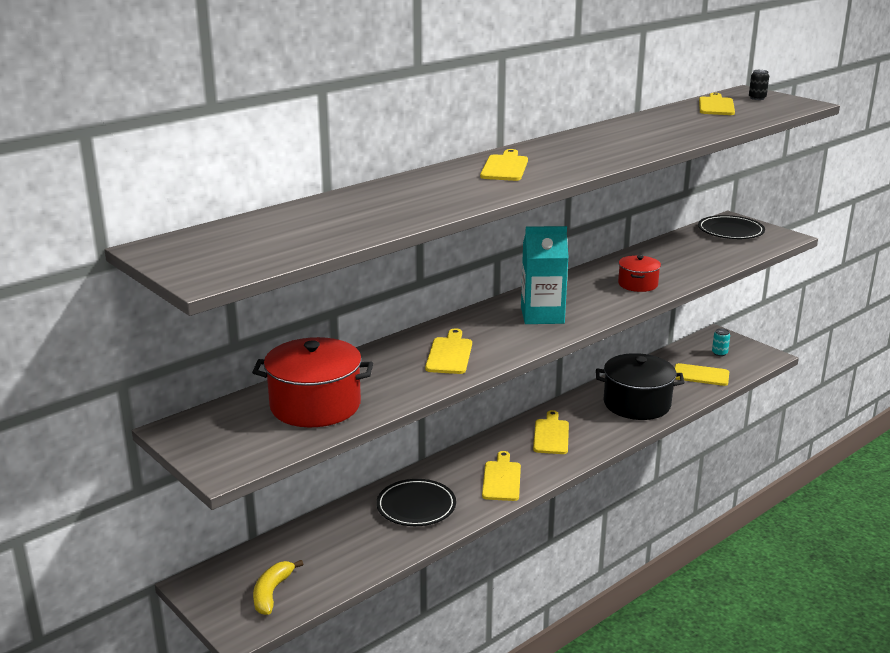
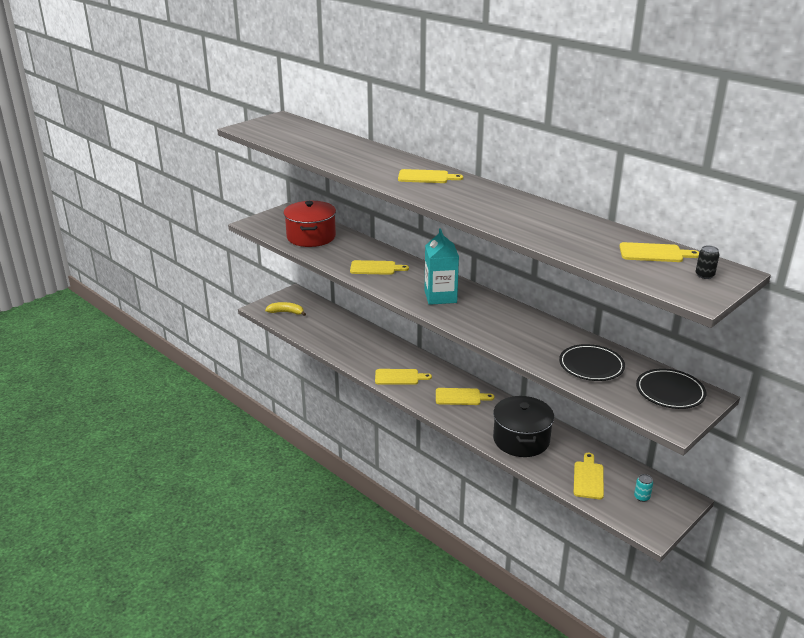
camera: 85 degrees right, 5 degrees up
(416, 506) = (365, 348): black plate -> black plate (591, 366)
(637, 284) = (511, 335): red pot -> none

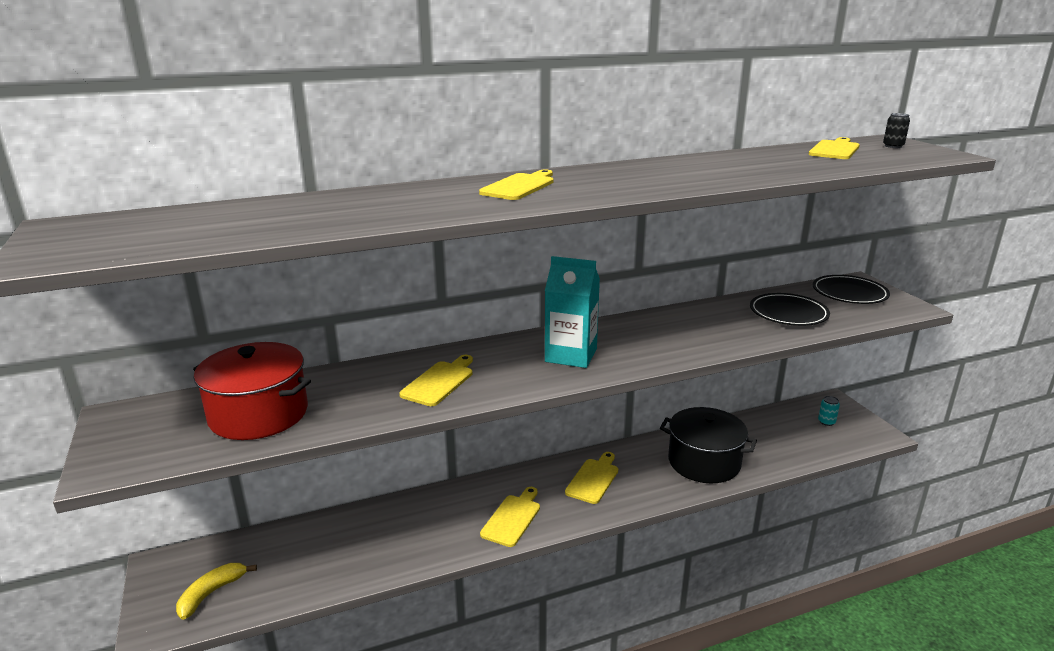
camera: 65 degrees left, 5 degrees down
(588, 478) = (788, 442): yellow cutting board -> none

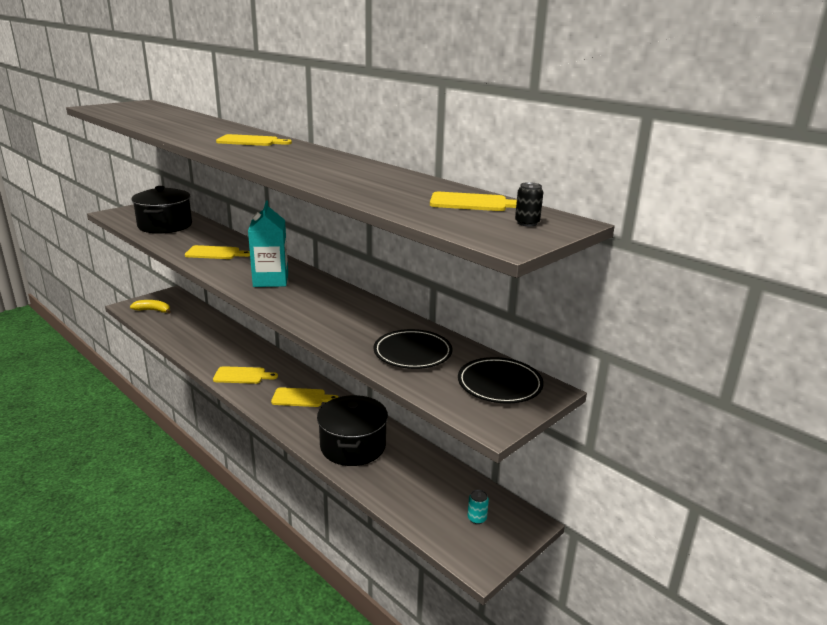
camera: 65 degrees right, 0 degrees up
(259, 414) = (165, 225): red pot -> black pot

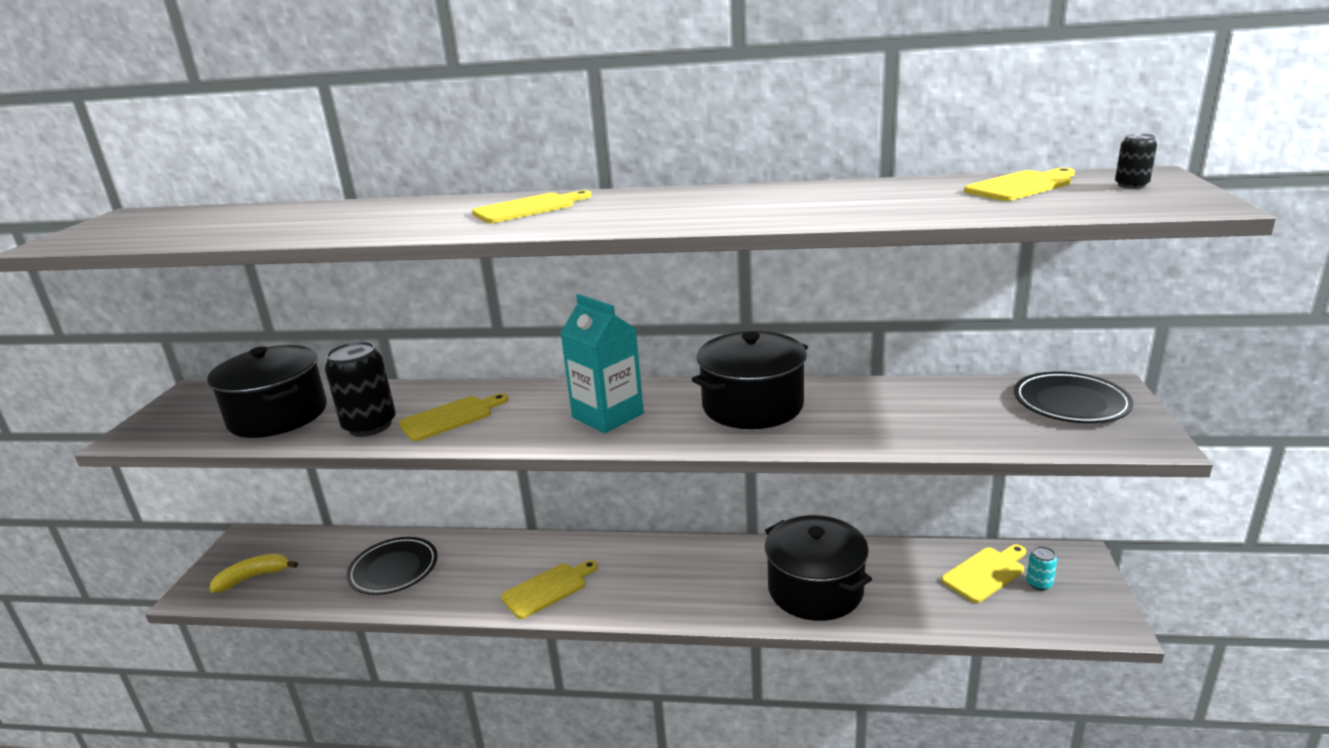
camera: 35 degrees left, 0 degrees up
(183, 243) = (370, 426): none -> black can
(301, 398) = (668, 572): yellow cutting board -> yellow cutting board (986, 573)
(337, 305) = (752, 406): none -> black pot
(412, 353) = (938, 415): black plate -> black plate (394, 569)

